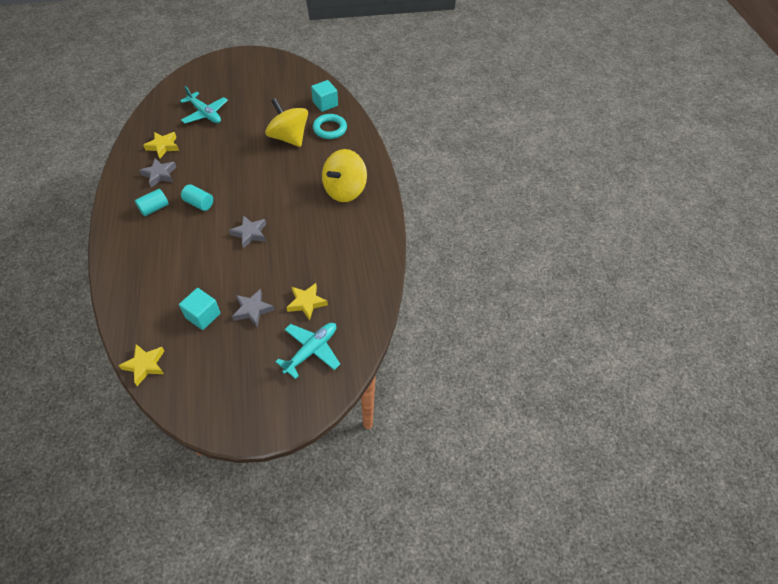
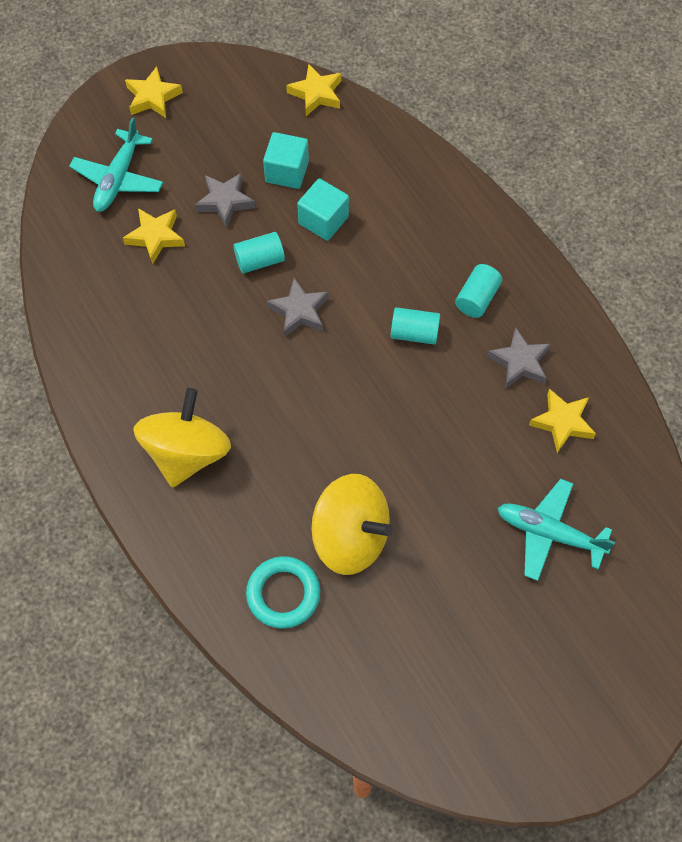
camera: 160 degrees right, 10 degrees up
(254, 267) = (260, 260): none -> turquoise cylinder
(257, 407) = (153, 97): none -> yellow star
(325, 104) = (328, 666): turquoise cube -> turquoise cube (323, 220)

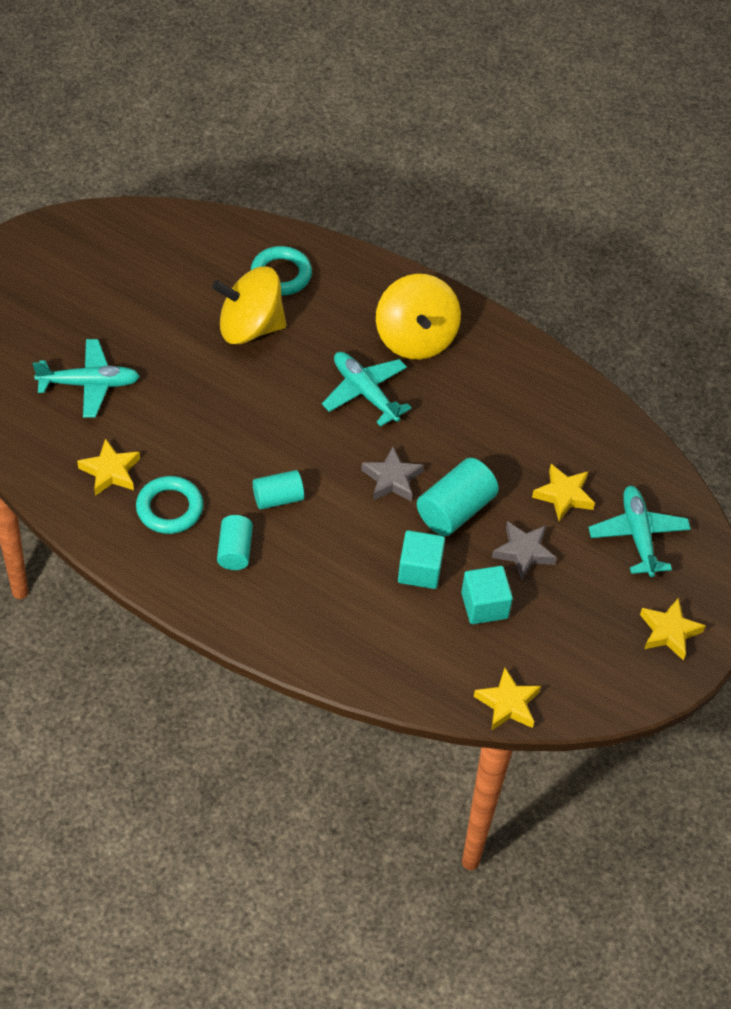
camera: 150 degrees right, 10 degrees down
(260, 260) = (455, 510): turquoise cylinder -> turquoise cylinder, size x1.55
(273, 411) = (365, 392): none -> turquoise plane
(520, 362) = (169, 508): grey star -> turquoise ring

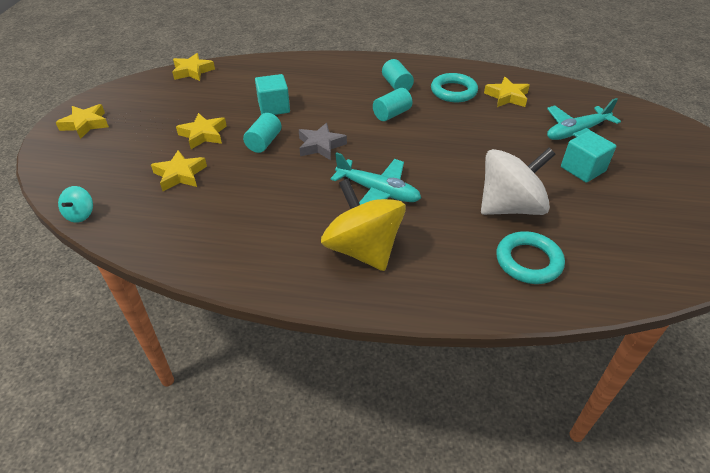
camera: 160 degrees right, 10 degrees down
(250, 327) = (510, 207): yellow spinning top -> white spinning top
(455, 510) = (264, 142): turquoise cylinder -> turquoise cylinder, size x0.65
(484, 605) = (222, 104): turquoise cube -> turquoise cube (582, 169)
(523, 552) = (203, 135): grey star -> yellow star
(638, 535) = (112, 168): turquoise plane -> none
(673, 478) = (80, 214): none -> turquoise spinning top

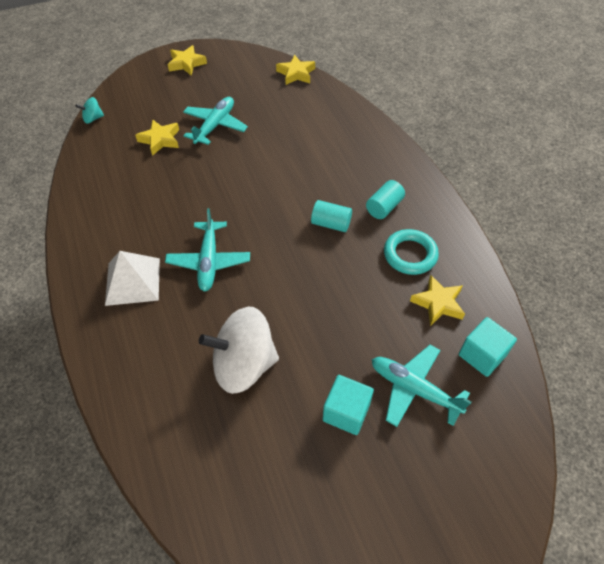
camera: 60 degrees right, 10 degrees up
(203, 135) = (215, 125): yellow star -> turquoise plane
(264, 142) = (229, 163): turquoise cylinder -> none
(274, 107) = (281, 145): turquoise cube -> turquoise cube (482, 355)
(320, 145) = (248, 198): grey star -> none
(363, 249) = (133, 281): yellow spinning top -> white pyramid
(510, 207) = (243, 364): white spinning top -> white spinning top turned 135 degrees clockwise
(528, 261) = (174, 402): turquoise ring -> none

